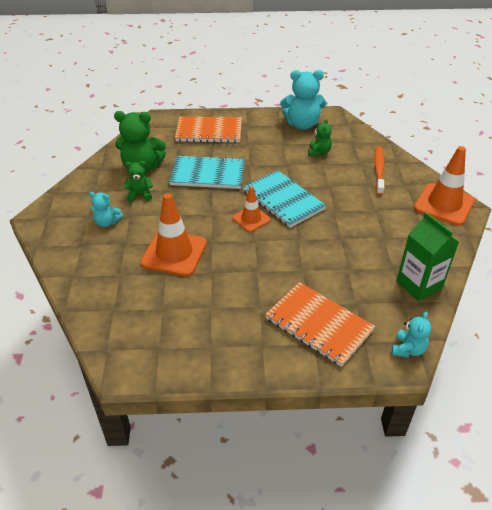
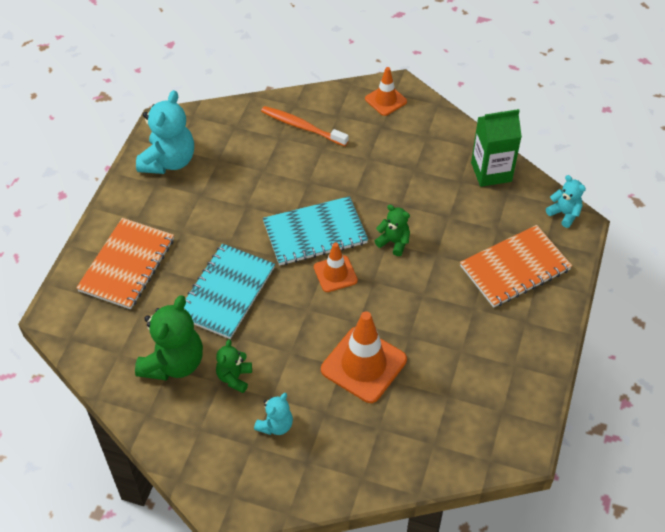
camera: 70 degrees left, 10 degrees up
(319, 152) = (239, 167): green teddy bear -> green teddy bear (394, 242)
(444, 204) = (385, 100): orange traffic cone -> orange traffic cone, size x0.58

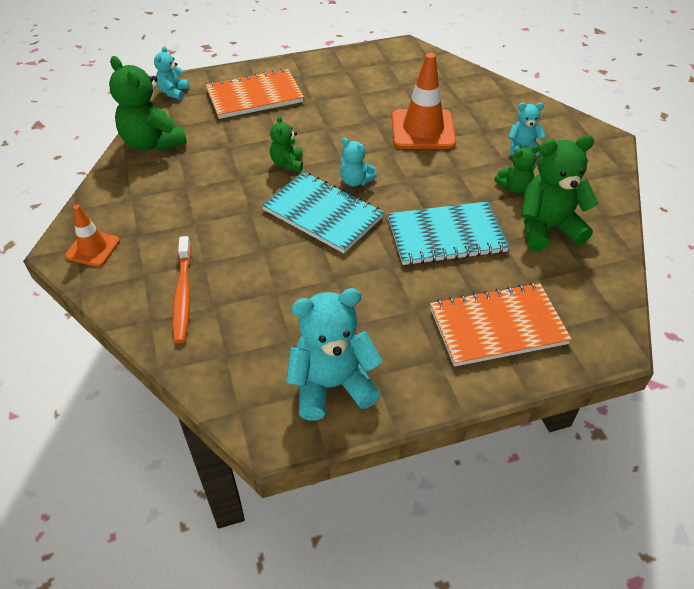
camera: 125 degrees left, 5 degrees down
(335, 274) = (355, 181): orange traffic cone -> turquoise teddy bear
(491, 172) = (153, 143): green carton -> green teddy bear
(515, 268) = (254, 96): orange notebook -> orange notebook turned 45 degrees counterclockwise

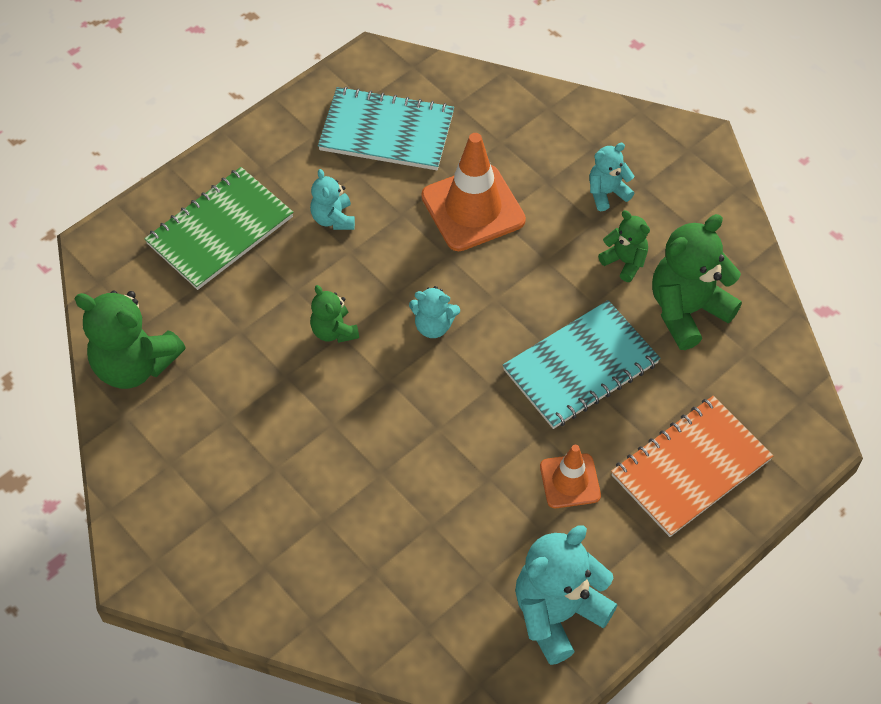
camera: 25 degrees left, 10 degrees up
(93, 248) = (175, 557): orange traffic cone -> orange traffic cone (570, 481)
(173, 92) = (101, 265): turquoise teddy bear -> turquoise teddy bear (333, 218)
(183, 295) = (328, 573): orange toothbrush -> none
(254, 96) = (220, 230): orange notebook -> green notebook
(322, 214) = (422, 392): turquoise notebook -> turquoise notebook (386, 132)
(514, 187) = (625, 261): green teddy bear -> green teddy bear turned 90 degrees counterclockwise

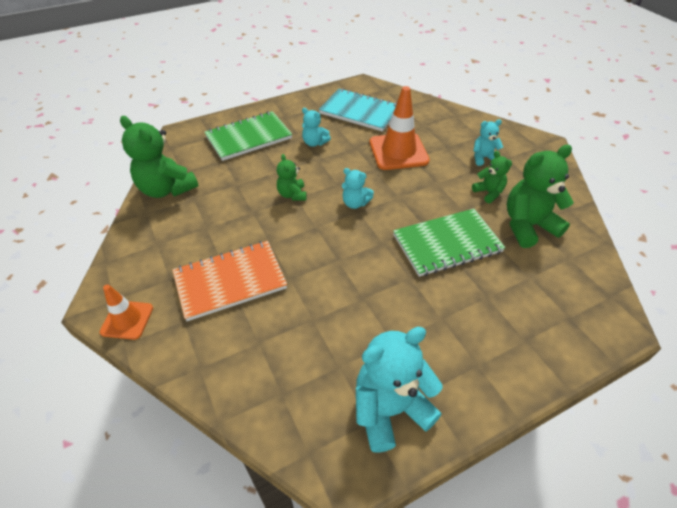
camera: 15 degrees right, 10 degrees down
(333, 218) = (314, 143): turquoise teddy bear -> turquoise teddy bear turned 60 degrees counterclockwise
(570, 481) = (423, 313): orange traffic cone -> orange traffic cone (127, 320)
(580, 366) = (447, 243): turquoise notebook -> green notebook
(691, 468) = (518, 324): orange notebook -> orange notebook (230, 281)

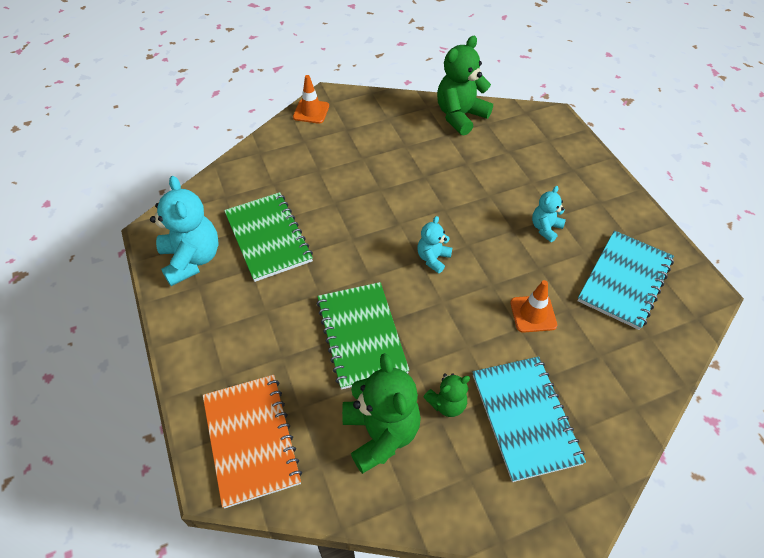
camera: 95 degrees right, 5 degrees up
(230, 281) = (338, 164): orange notebook -> orange notebook (251, 440)
(249, 137) = (550, 170): green notebook -> green notebook (268, 238)
(292, 194) = (449, 206): green teddy bear -> none
(398, 151) = (533, 314): orange traffic cone -> orange traffic cone, size x0.58
(483, 158) = (525, 418): turquoise teddy bear -> turquoise notebook

